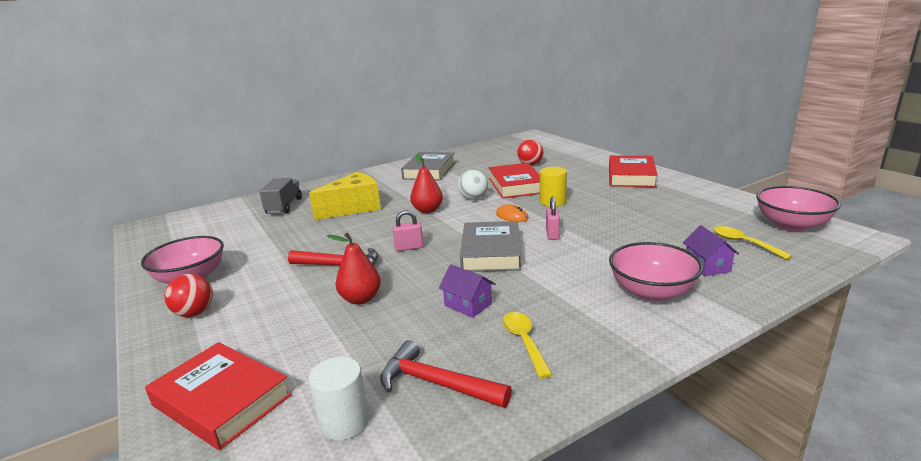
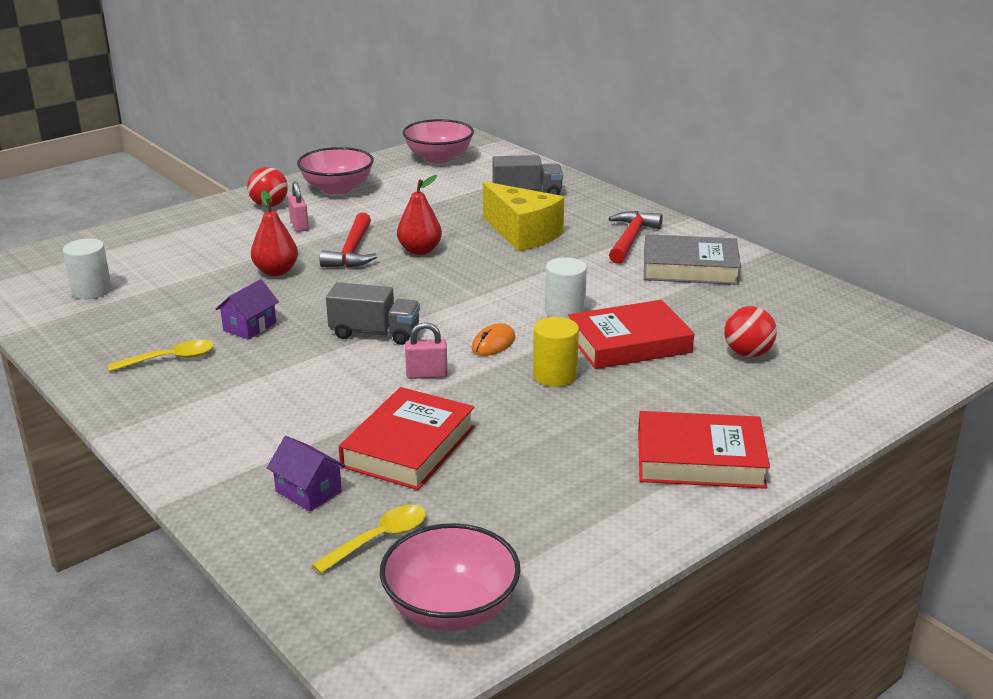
camera: 80 degrees right, 5 degrees up
(221, 400) = (137, 243): red book -> red book (408, 446)
(409, 247) = (394, 282): pink padlock -> pink padlock (299, 226)
(427, 210) = (515, 282): red pear -> red pear (420, 250)
(436, 383) = (123, 321): red hammer -> red hammer (630, 239)
(473, 198) = (564, 311): white ball -> white cylinder
(491, 252) = (374, 333): grey book -> grey truck
(652, 292) = (248, 440): pink bowl -> pink bowl (438, 158)
(707, 266) = (308, 492): purple house -> purple house turned 60 degrees clockwise

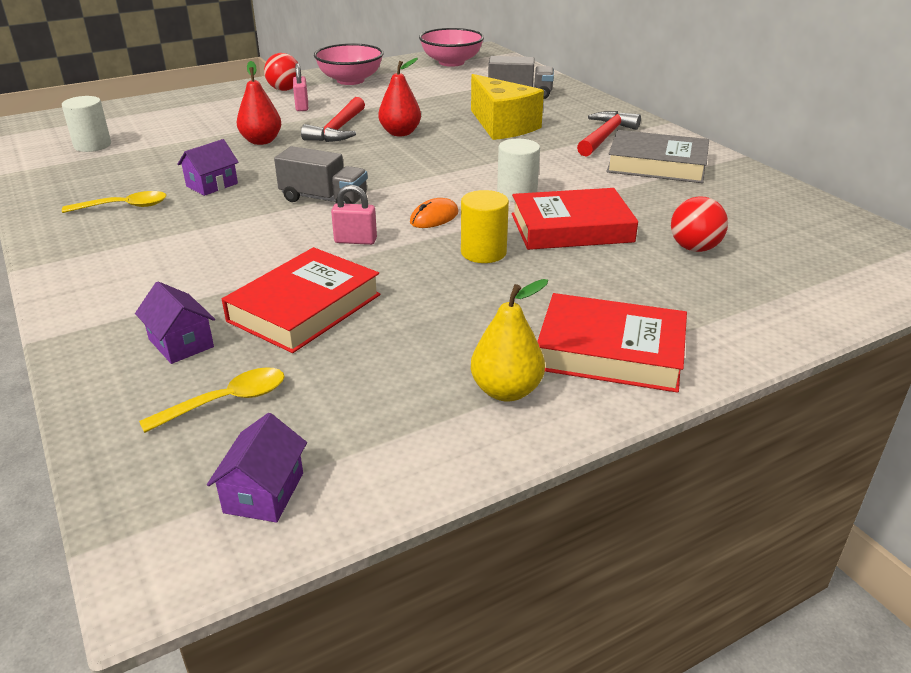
camera: 10 degrees right, 5 degrees up
(451, 609) = (264, 493): pink bowl -> purple house
(622, 503) = (506, 391): none -> yellow pear

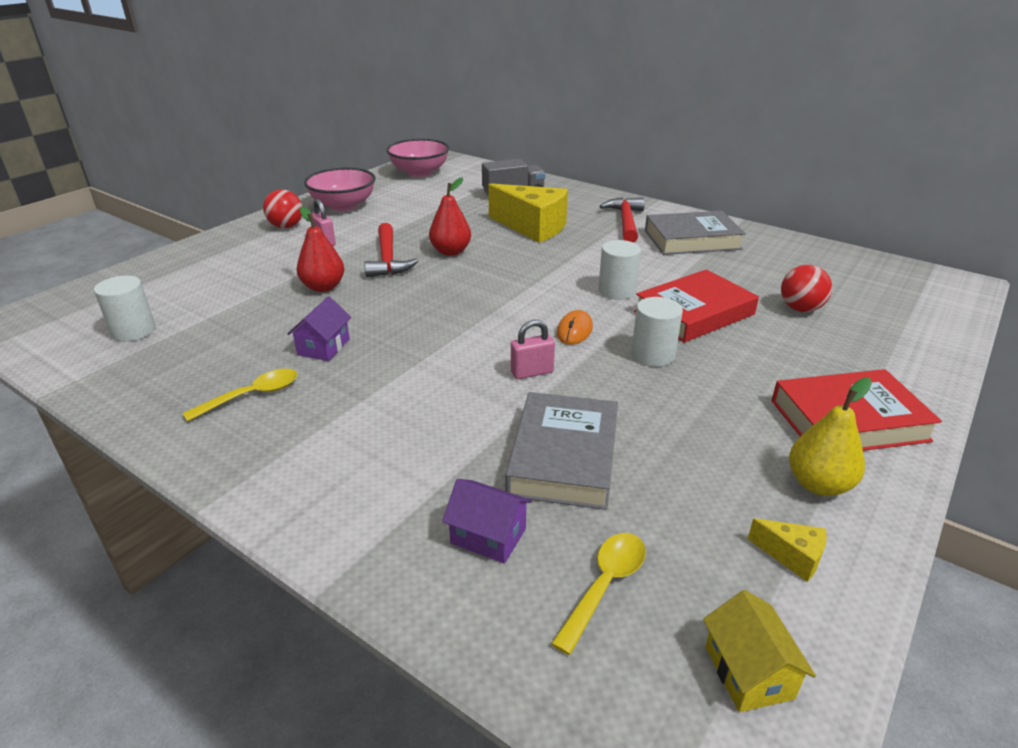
camera: 25 degrees left, 0 degrees up
(264, 493) = (748, 672): purple house -> yellow house
(304, 308) = (563, 457): red book -> grey book
(324, 199) = (455, 336): grey truck -> none
(406, 433) = (792, 556): none -> yellow cheese
(483, 252) = (653, 354): yellow cylinder -> white cylinder

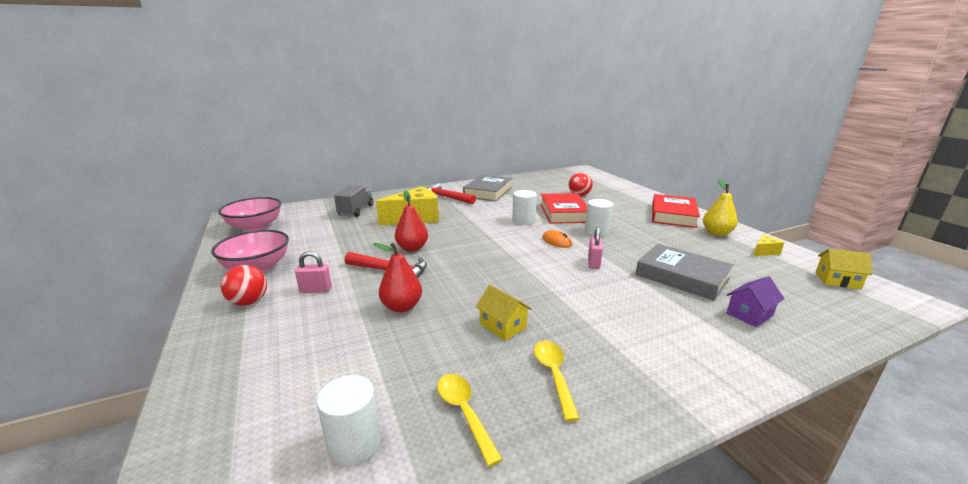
camera: 60 degrees left, 10 degrees down
(323, 347) = (503, 326): purple house -> yellow house
(604, 585) = (788, 294): yellow spoon -> yellow spoon (464, 413)

